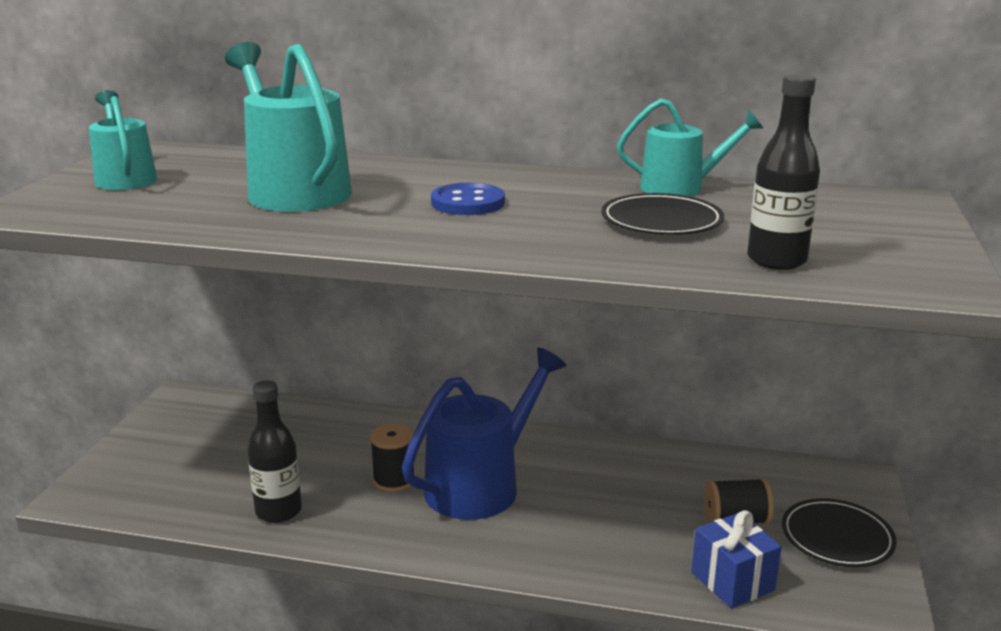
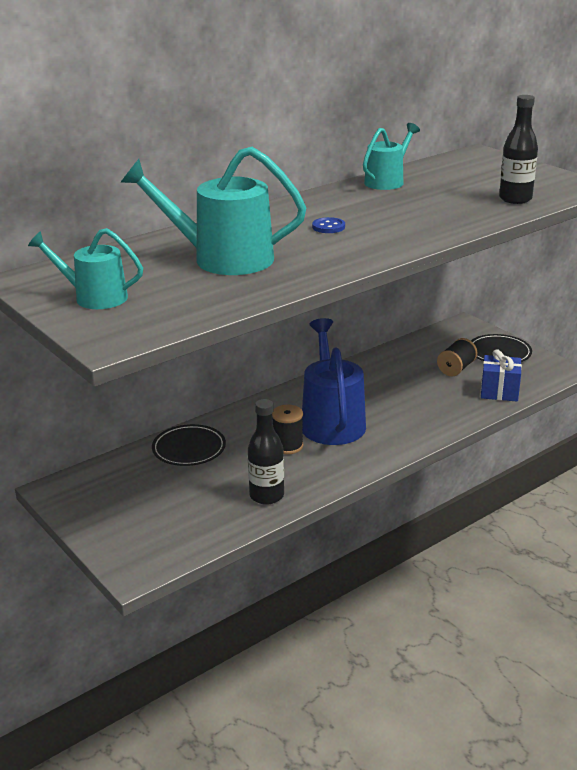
camera: 50 degrees left, 5 degrees up
(468, 203) = (328, 227): blue button -> blue button, size x0.65
(661, 221) = (430, 200): black plate -> black plate (189, 449)

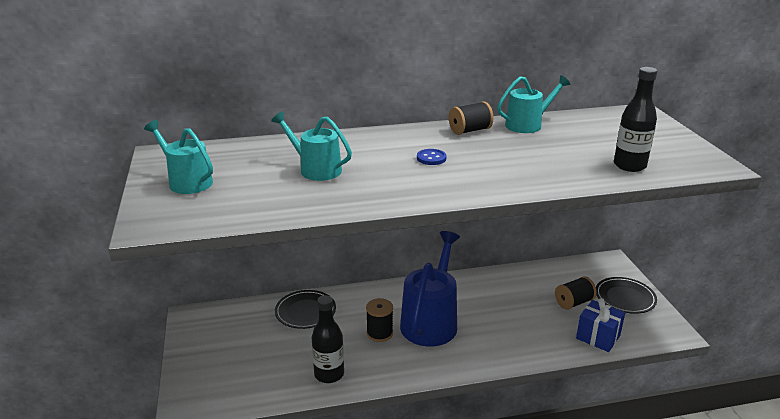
camera: 25 degrees right, 0 degrees up
(223, 259) = (316, 169): turquoise watering can -> turquoise watering can, size x0.60
(337, 196) = (470, 130): none -> black spool

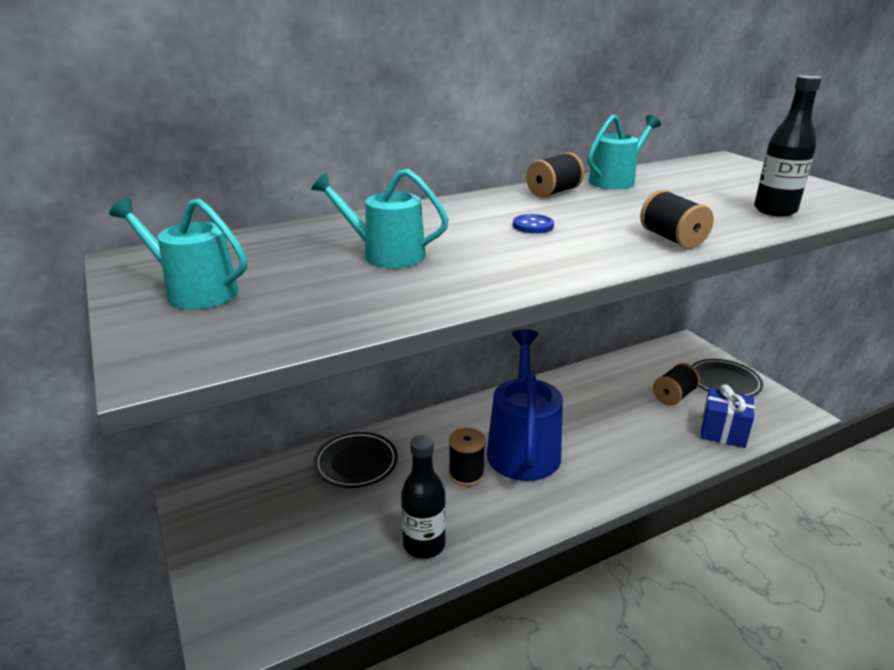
camera: 15 degrees left, 0 degrees up
(523, 181) = (672, 239): none -> black spool

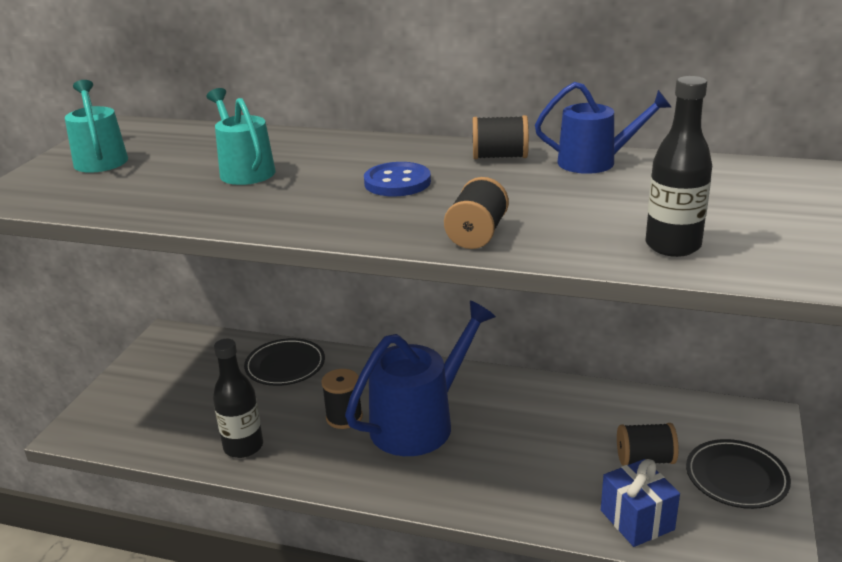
camera: 45 degrees right, 0 degrees up
(533, 226) = (397, 182): blue button -> blue button, size x1.54
(615, 181) = (594, 162): turquoise watering can -> blue watering can

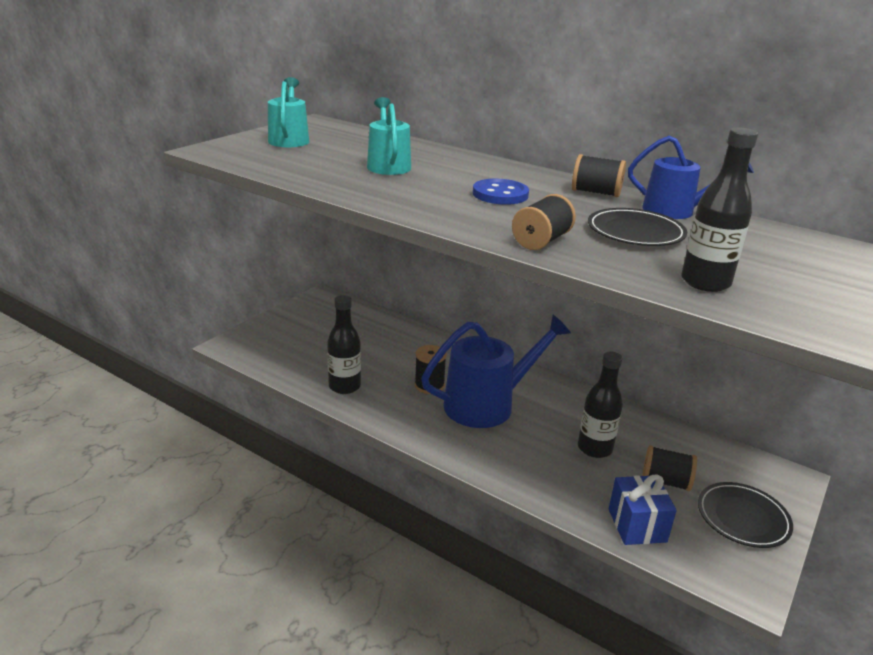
camera: 15 degrees right, 0 degrees up
(285, 366) = (400, 338): black plate -> black plate (635, 232)
(557, 442) = (594, 448): none -> black bottle

